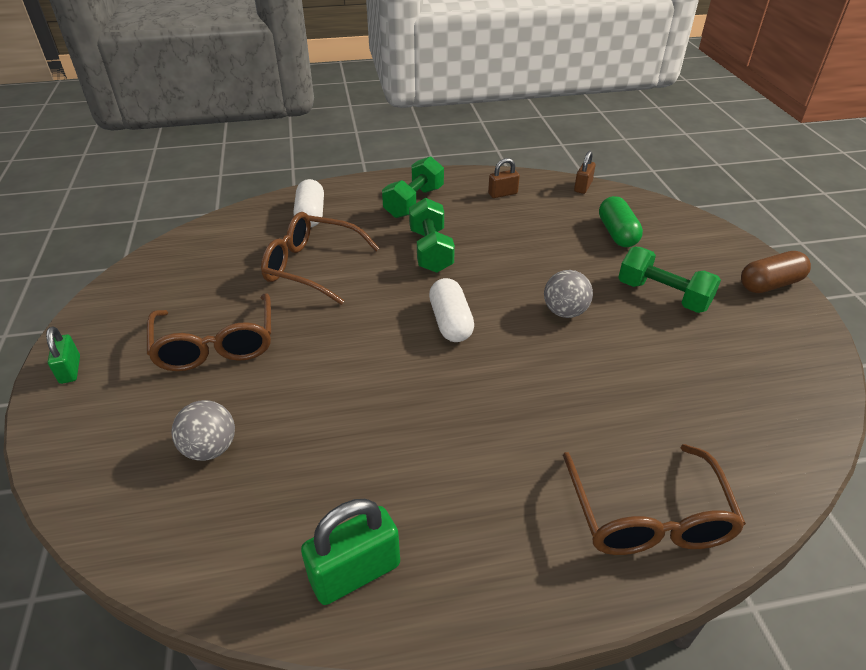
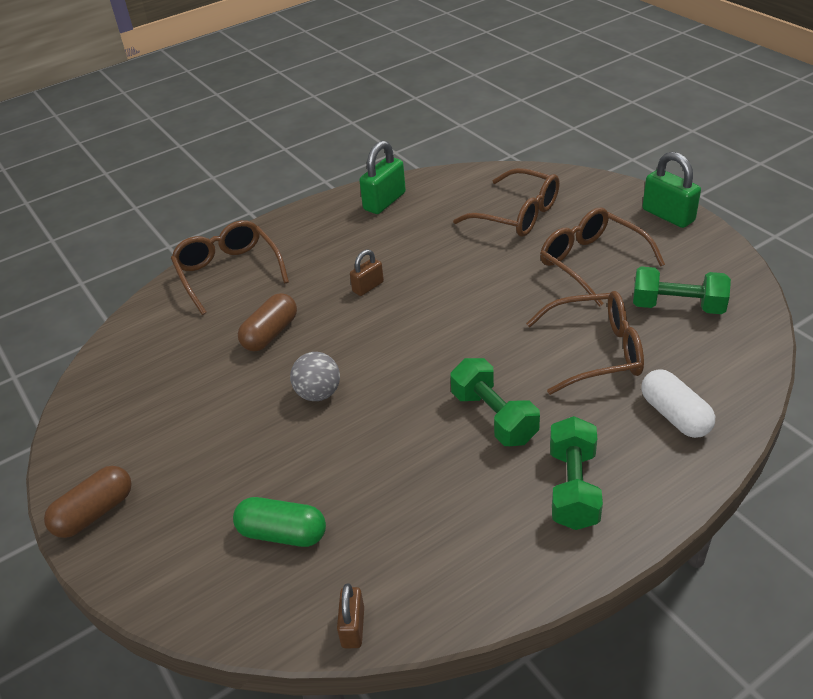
camera: 160 degrees right, 0 degrees up
(70, 370) = (668, 215): green padlock -> green padlock, size x1.67
(210, 448) = (517, 214): grey ball -> brown glasses
(450, 322) = (420, 345): white capsule -> none
(502, 194) = (466, 557): brown padlock -> brown padlock (368, 287)
(600, 391) = (270, 334): none -> brown capsule
(617, 233) = (282, 533): green capsule -> green capsule turned 45 degrees counterclockwise
(663, 295) = (220, 450): green dumbbell -> green dumbbell (677, 306)

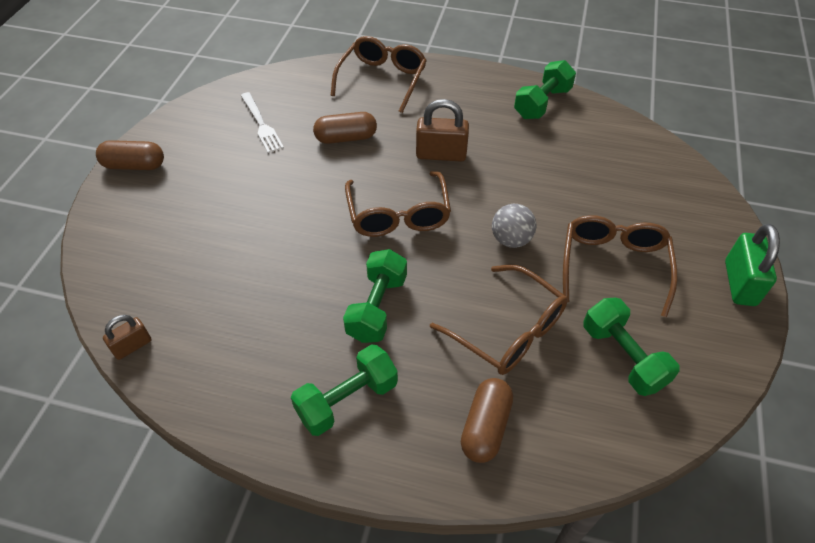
camera: 45 degrees right, 10 degrees up
(173, 382) = (262, 125): none -> white fork
(282, 533) = (181, 261): green capsule -> none
(318, 393) = (314, 198): grey ball -> grey ball (511, 239)
(368, 287) = (441, 154): brown padlock -> brown padlock, size x1.67
(384, 201) = (542, 103): green padlock -> green dumbbell
(517, 214) = (617, 184): brown glasses -> brown glasses (398, 214)
(674, 415) = (485, 427): white capsule -> brown capsule

